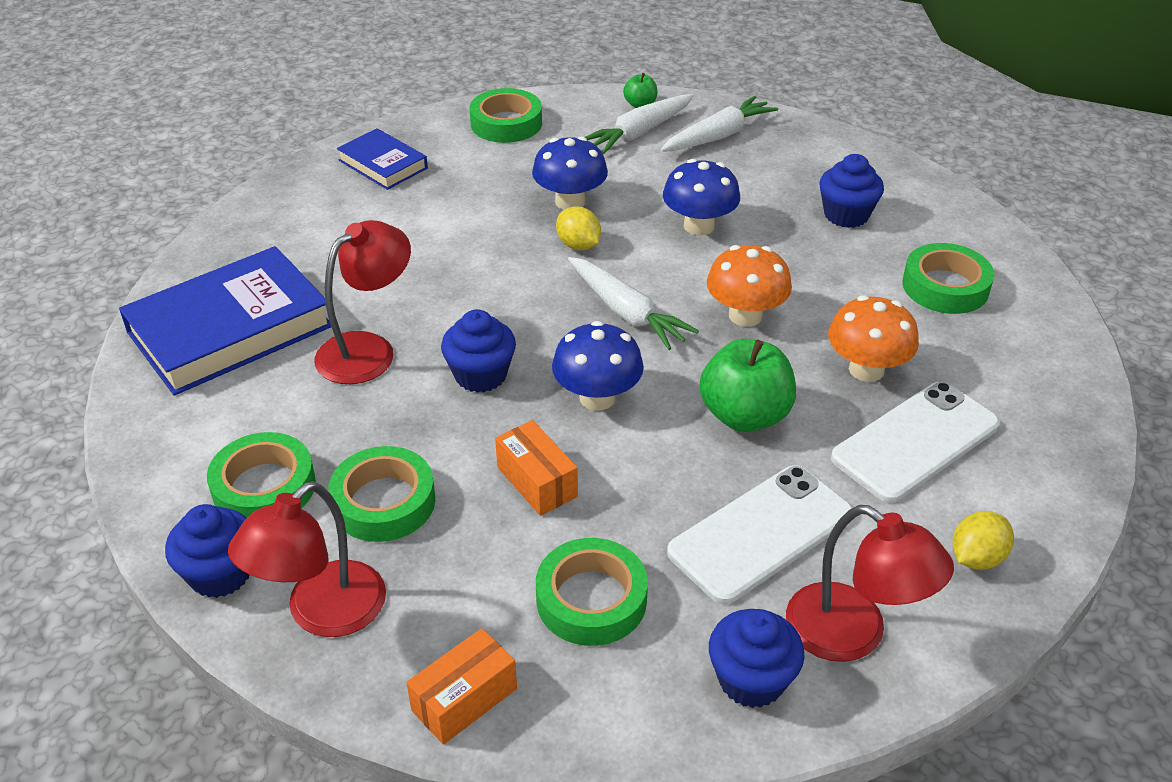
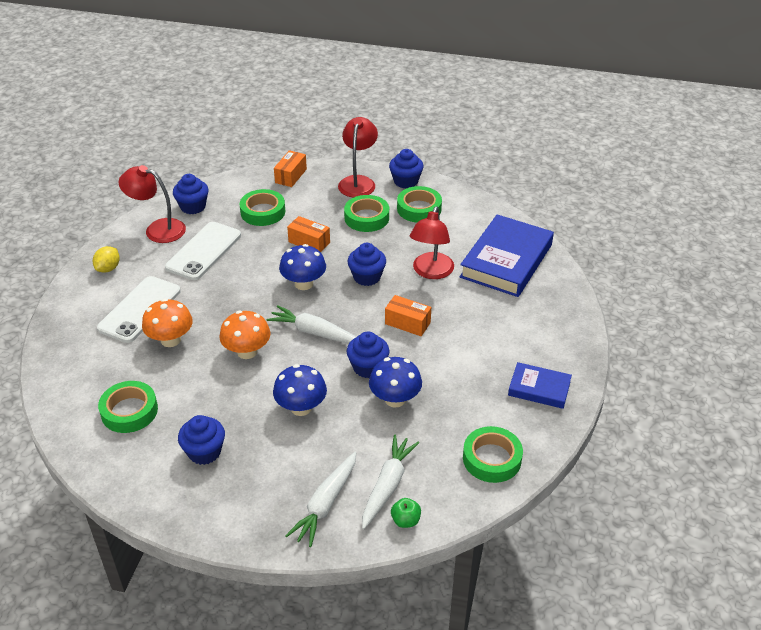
camera: 155 degrees right, 0 degrees up
(476, 284) = (407, 323): none -> orange box
(578, 245) = (368, 367): yellow lemon -> blue cupcake
(744, 415) = (228, 297): green apple -> none

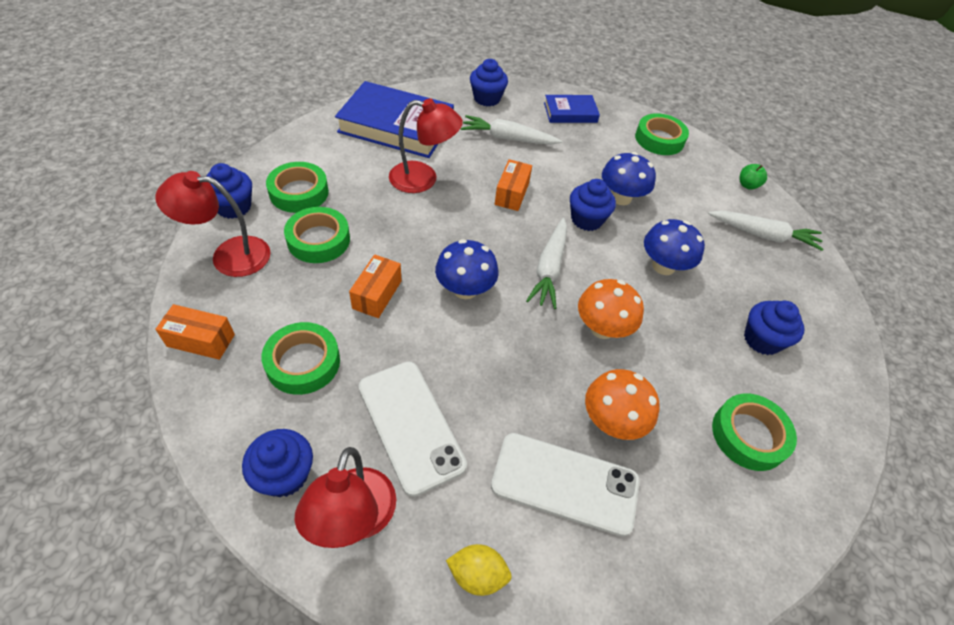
camera: 105 degrees left, 10 degrees up
(204, 251) = (411, 425): white phone -> white phone turned 45 degrees clockwise
(367, 277) = (441, 231): blue cupcake -> blue cupcake (487, 98)
(387, 485) = (720, 197): white carrot -> white carrot (508, 138)
(539, 388) = (570, 112): blue book -> blue book turned 75 degrees clockwise

